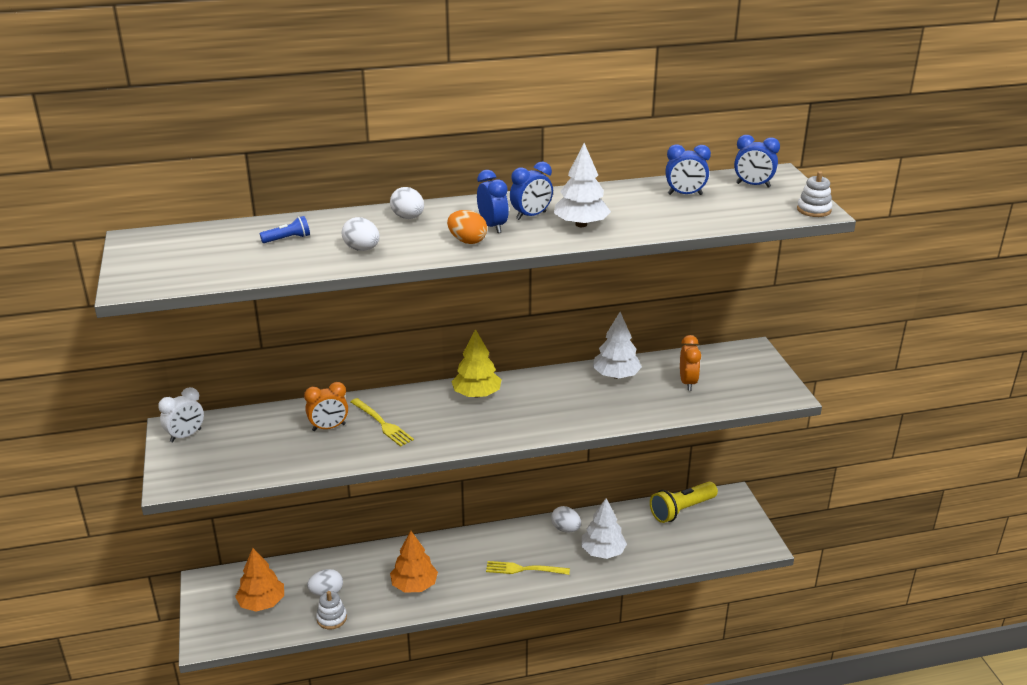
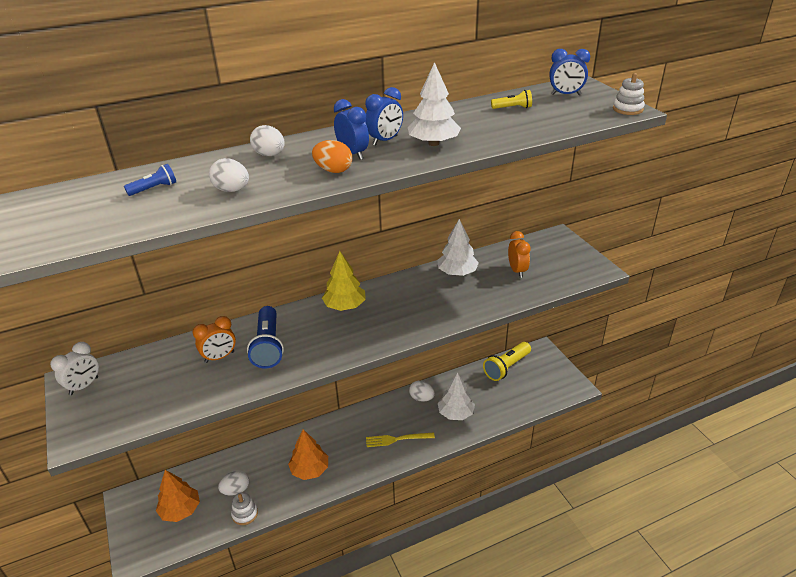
camera: 10 degrees left, 5 degrees up
(382, 424) = (268, 346): yellow fork -> blue flashlight
(685, 194) = (512, 108): blue clock -> yellow flashlight

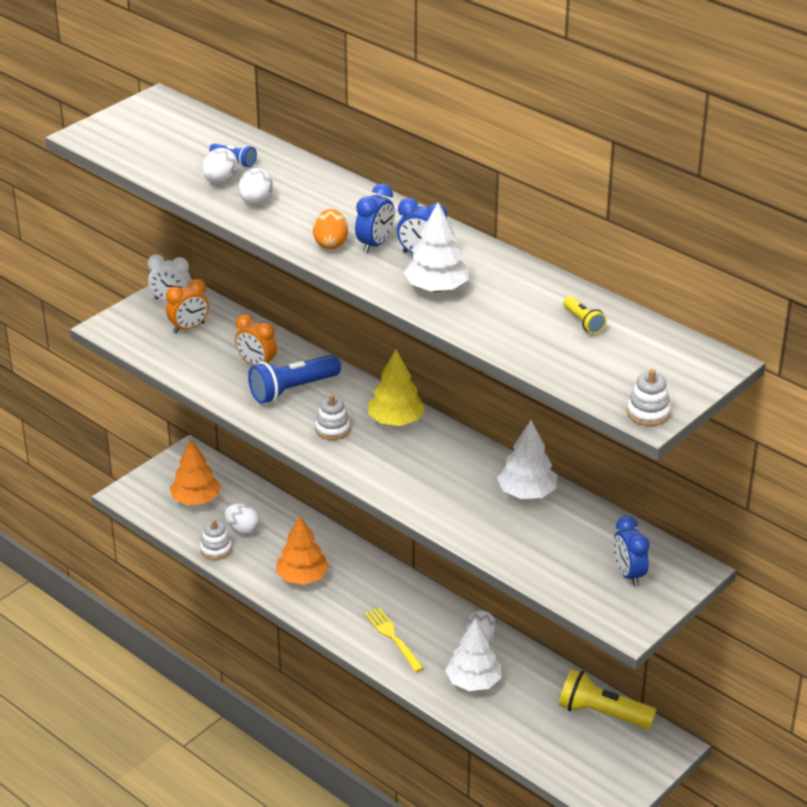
camera: 65 degrees right, 0 degrees up
(269, 155) = (341, 197): white egg -> white egg (220, 181)
(331, 338) = (332, 429): none -> white stacking toy
(517, 271) = (569, 546): orange clock -> orange clock (189, 328)
(565, 94) = (663, 356): blue clock -> blue clock (628, 574)

